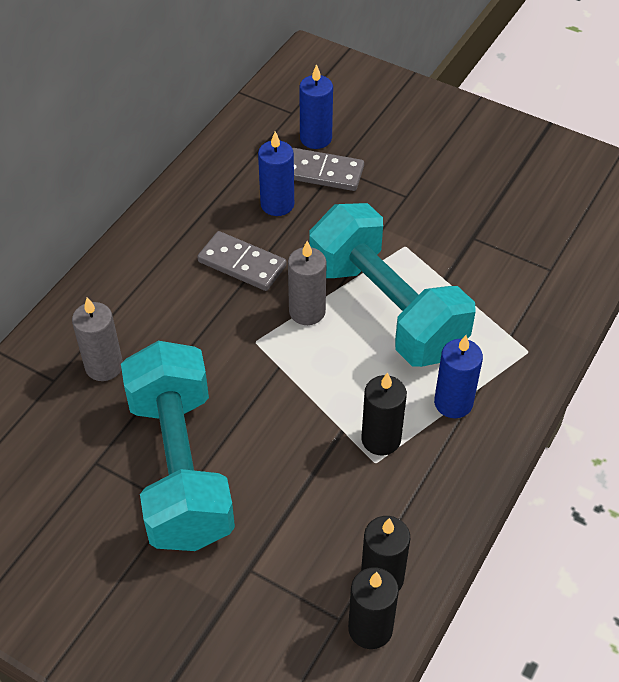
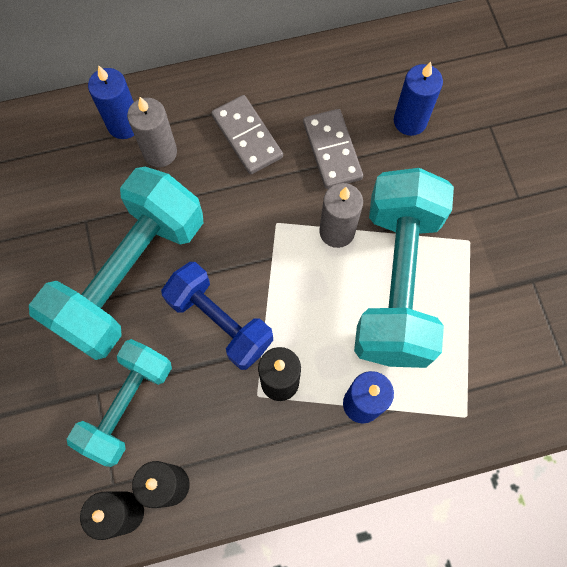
camera: 45 degrees right, 20 degrees up
(285, 556) = (127, 405): none -> turquoise dumbbell
(290, 439) = (220, 321): none -> blue dumbbell
(315, 138) = (501, 86): blue candle -> blue candle (124, 125)
(323, 172) = (474, 122): grey domino -> grey domino (247, 136)

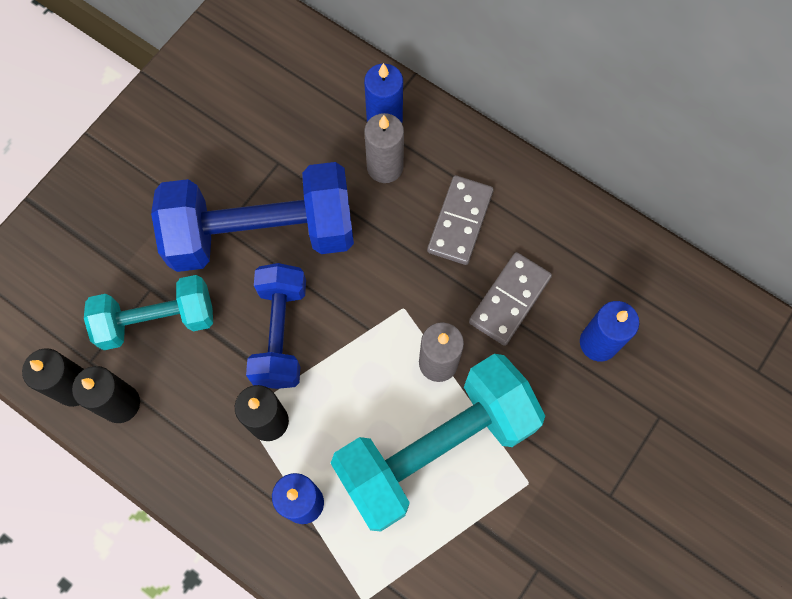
camera: 50 degrees right, 0 degrees up
(130, 275) = (262, 233): turquoise dumbbell -> blue dumbbell

